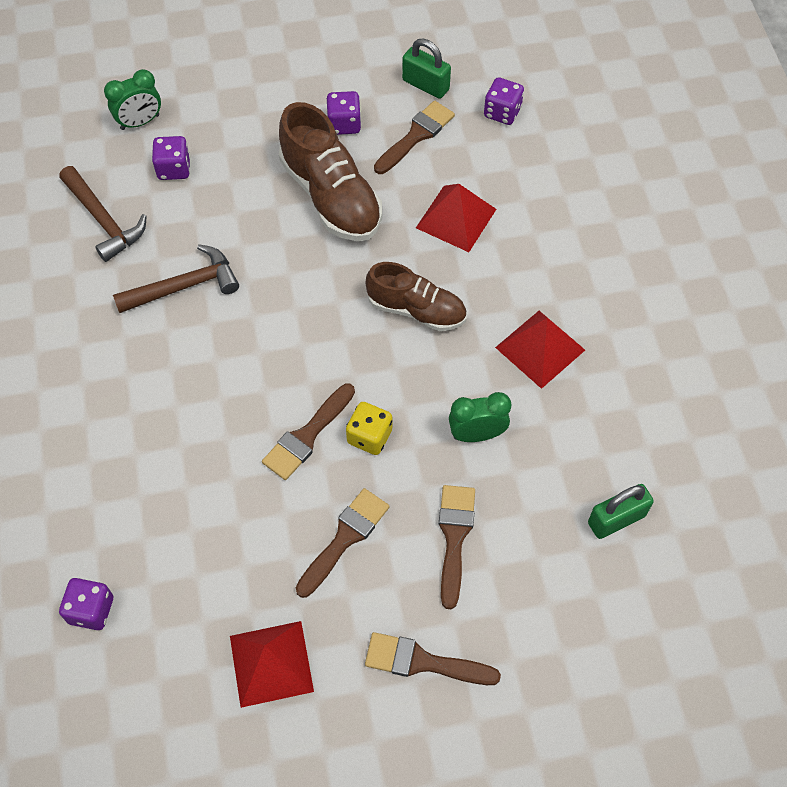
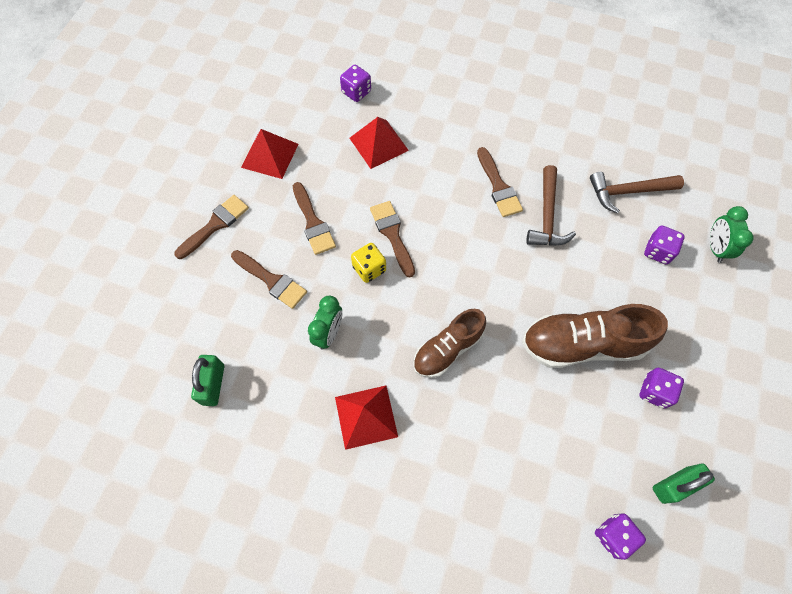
camera: 120 degrees right, 5 degrees up
(416, 136) = (617, 443): brown brush -> brown brush (498, 186)
(456, 218) = (515, 425): red pyramid -> red pyramid (378, 144)

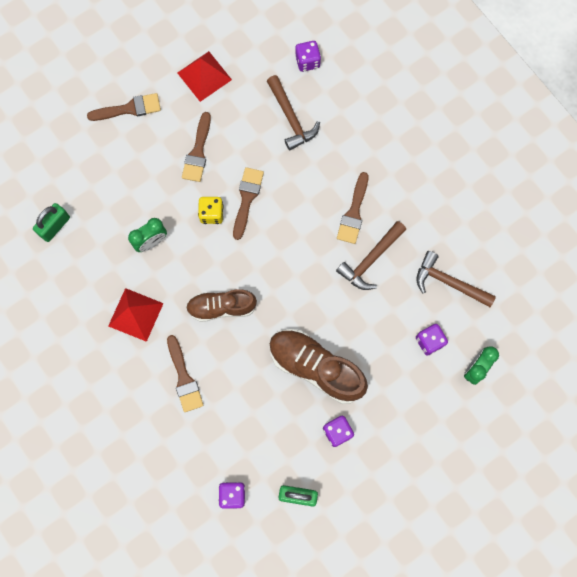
camera: 35 degrees right, 10 degrees up
(271, 280) = (139, 178): brown brush -> brown brush (184, 378)
(378, 144) = (291, 118): red pyramid -> brown hammer

